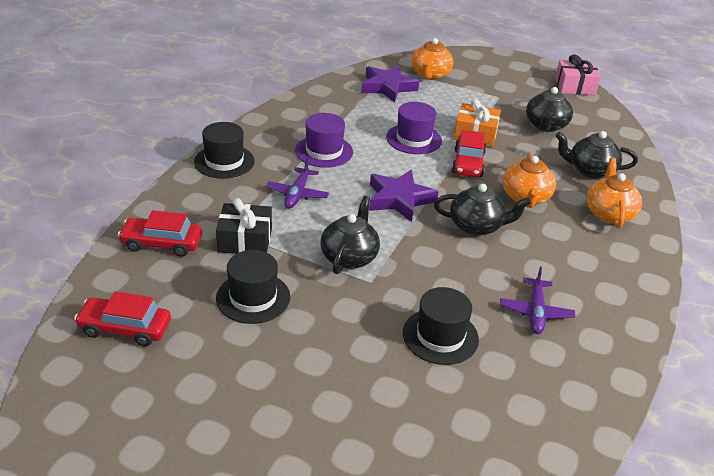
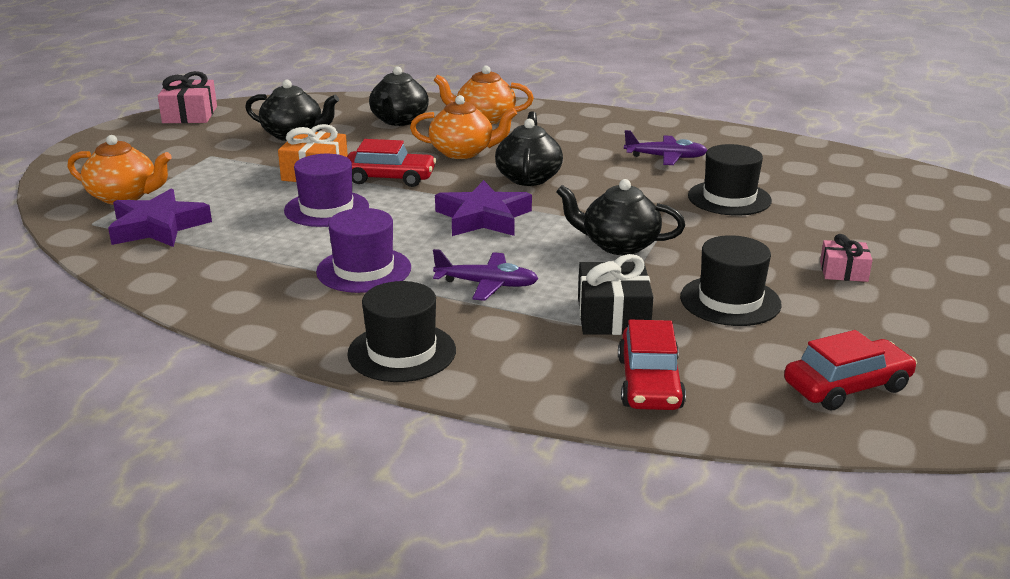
camera: 90 degrees left, 10 degrees down
(125, 328) = (847, 387): red car -> red car turned 120 degrees counterclockwise
(288, 375) = (843, 271): none -> pink gift

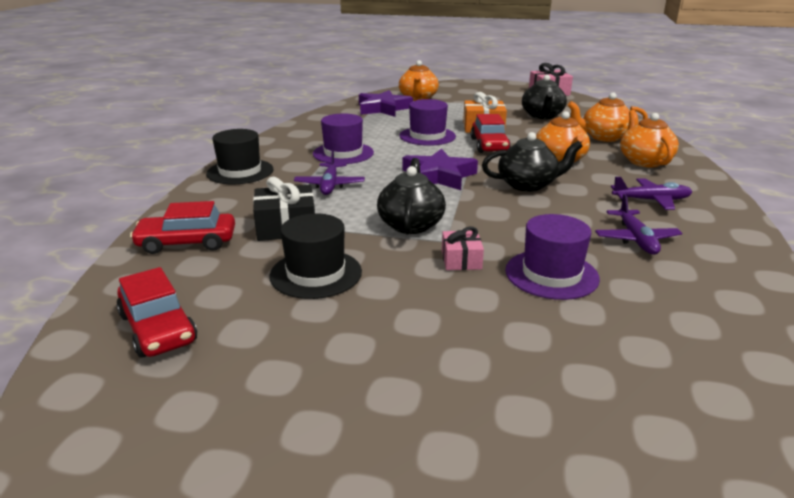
camera: 80 degrees right, 0 degrees up
(399, 120) = (603, 137): black teapot -> orange teapot
(585, 136) = (651, 200): none -> purple plane
(729, 198) = (551, 274): black hat -> purple hat
(843, 271) = (393, 341): pink gift -> pink gift (461, 260)

